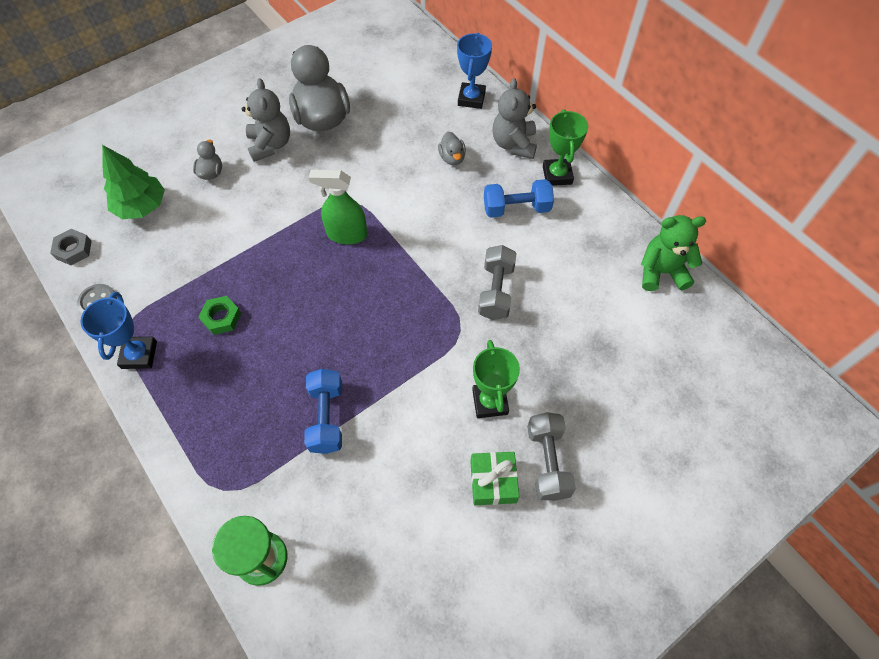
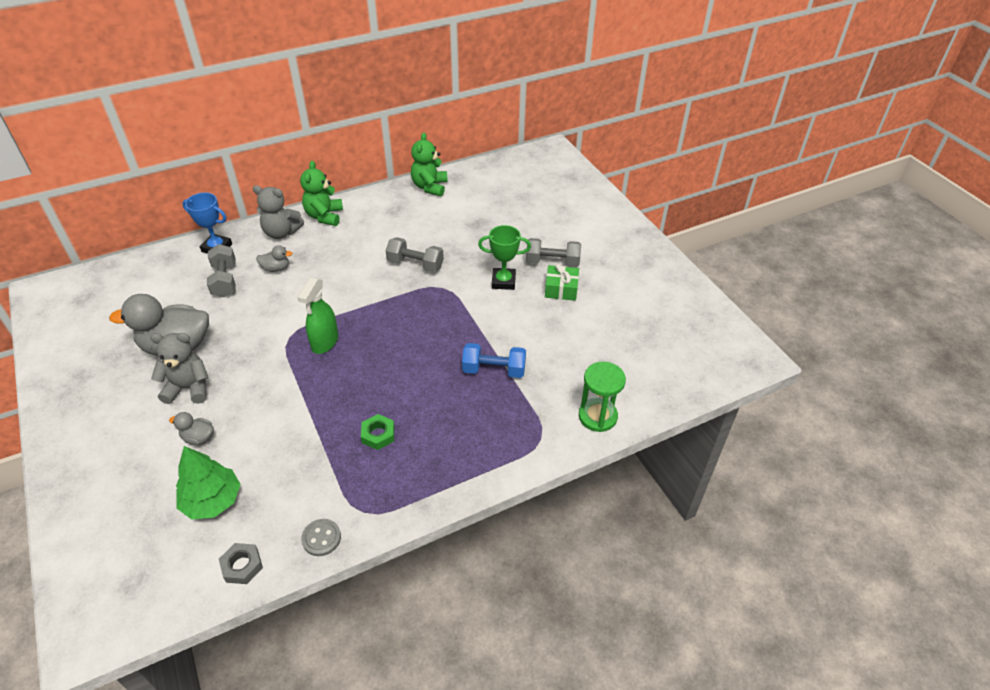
camera: 80 degrees left, 15 degrees down
(139, 355) = (396, 500): blue trophy -> none
(422, 122) = (225, 280): none -> grey dumbbell
(516, 208) = (345, 242): blue dumbbell -> none
(557, 175) = (324, 216): green trophy -> green teddy bear

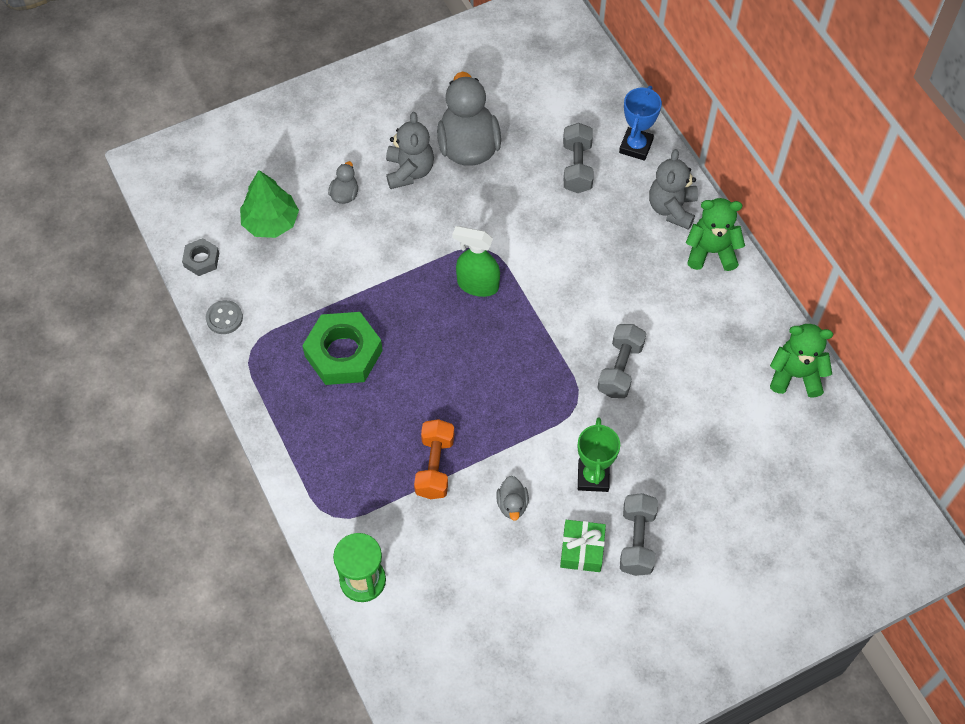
camera: 90 degrees right, 15 degrees up
(225, 280) = (577, 167): grey dumbbell -> grey dumbbell turned 75 degrees counterclockwise
(276, 268) = (601, 215): grey duck -> grey duck (512, 504)
(378, 434) = (343, 353): green nut -> green nut, size x1.99
(494, 370) = (435, 466): blue dumbbell -> orange dumbbell

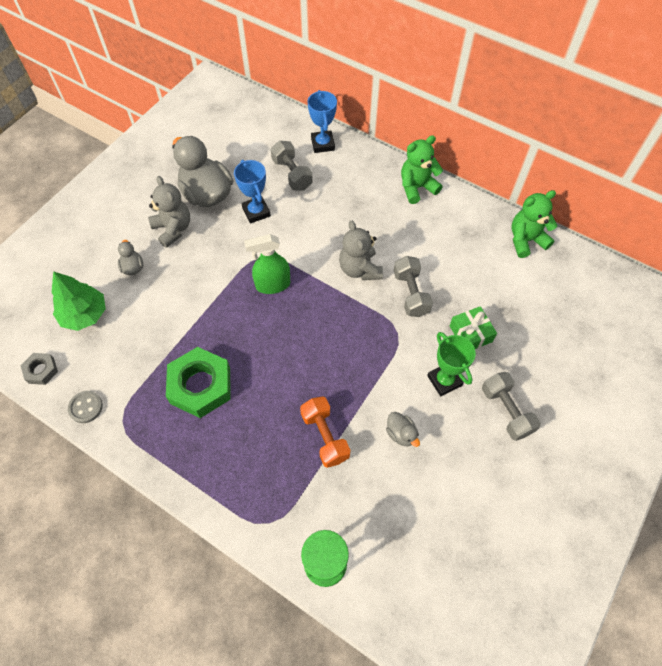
camera: 30 degrees left, 0 degrees up
(509, 193) = (256, 212): none -> blue trophy
(582, 550) = (473, 440): green gift -> green gift (470, 333)
(672, 208) = (373, 172): grey teddy bear -> grey teddy bear (359, 269)

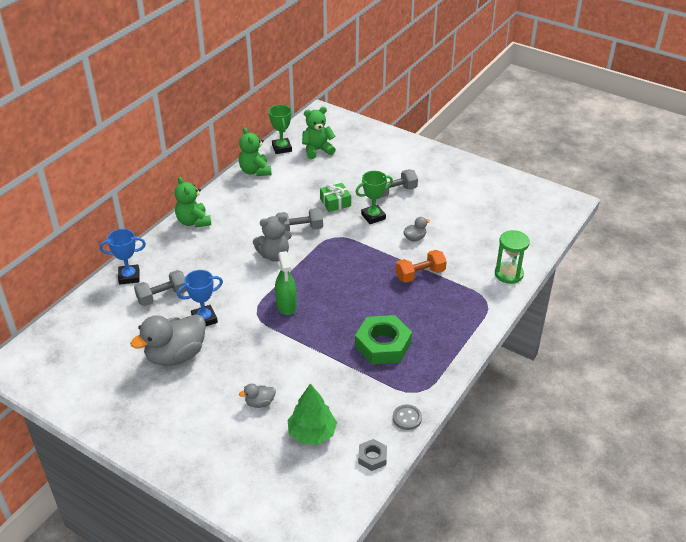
camera: 90 degrees left, 20 degrees down
(173, 229) = (216, 377): grey teddy bear -> none
(585, 267) = (282, 148): none -> green trophy
(589, 310) = (317, 150): none -> green teddy bear

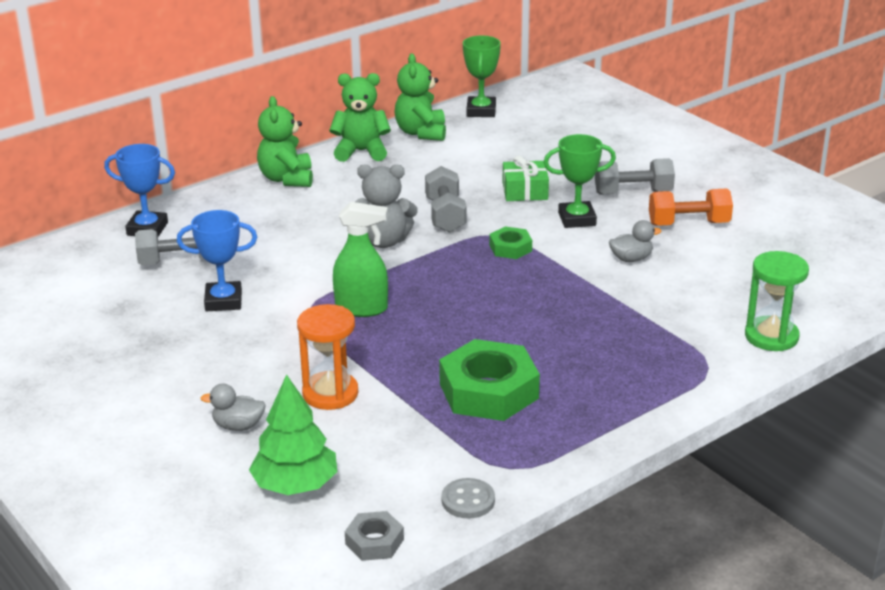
camera: 20 degrees right, 10 degrees down
(176, 355) = (150, 338): grey duck -> none
(286, 305) = (362, 308): green spray bottle -> green spray bottle turned 90 degrees counterclockwise
(299, 229) = (445, 215): grey dumbbell -> grey dumbbell turned 75 degrees clockwise
(299, 368) = (330, 393): none -> orange hourglass
(317, 150) = (537, 122): green teddy bear -> green teddy bear (361, 151)
(347, 245) = (510, 248): none -> green nut
(420, 274) = (611, 309): orange dumbbell -> orange dumbbell (688, 224)

